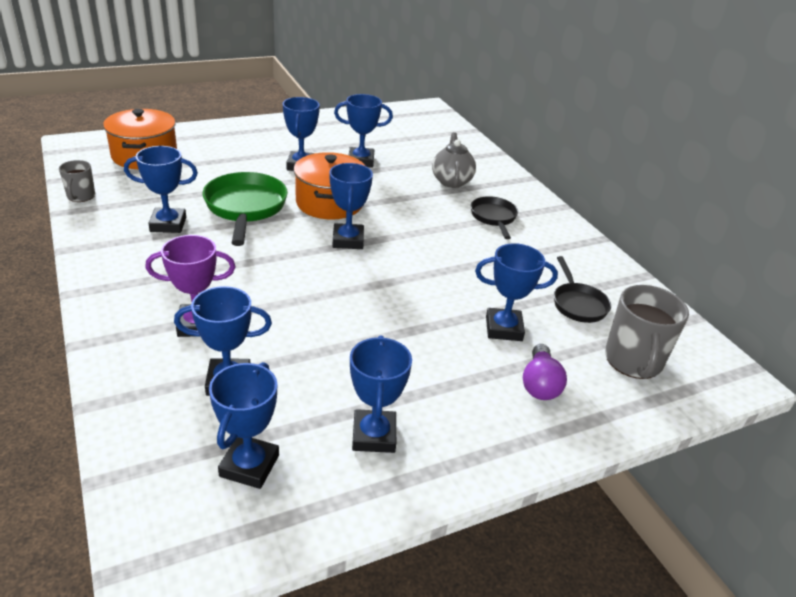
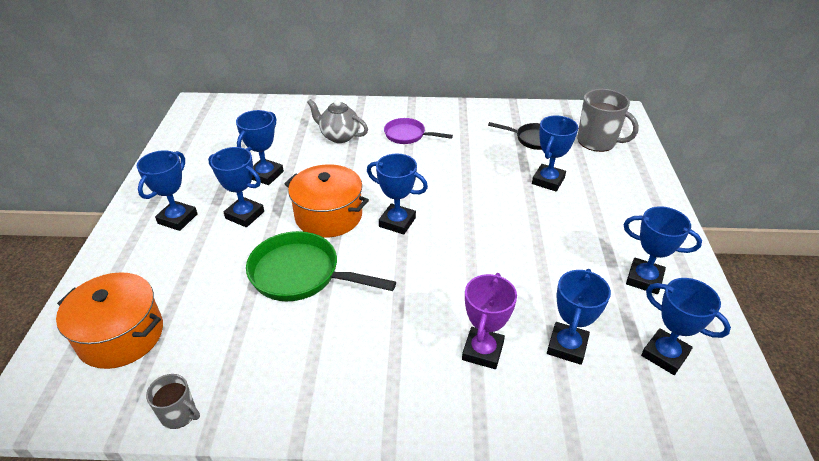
camera: 60 degrees left, 5 degrees up
(168, 224) = (296, 341): blue trophy -> blue trophy (177, 219)
(494, 218) = (408, 135): black pan -> purple pan
(539, 384) = (609, 186): purple light bulb -> none

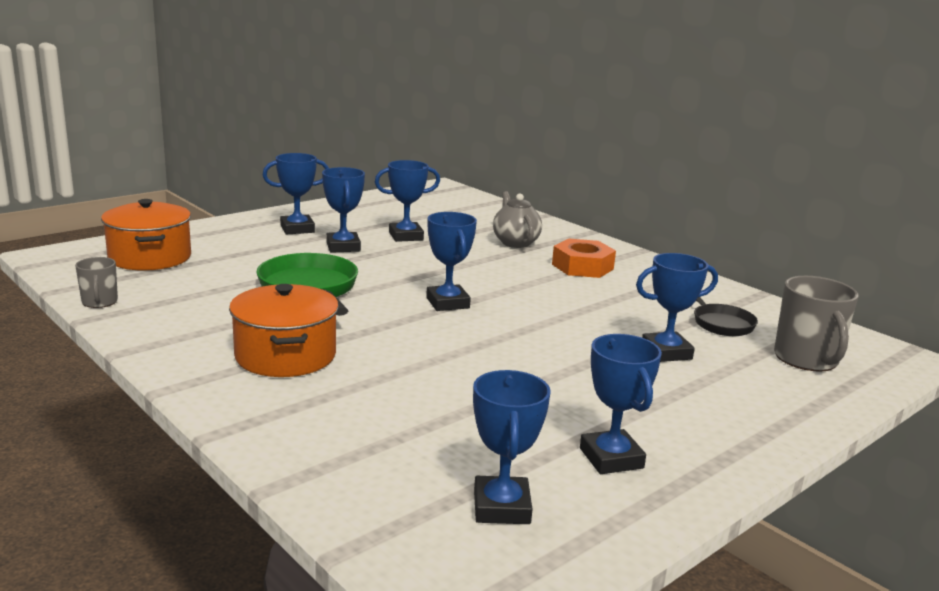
camera: 45 degrees right, 20 degrees down
(328, 216) = (401, 274): orange pot -> orange pot (285, 355)
(408, 135) = (582, 267): purple pan -> orange nut
(482, 351) = (340, 396): purple trophy -> none
(567, 346) = (417, 440): blue trophy -> none

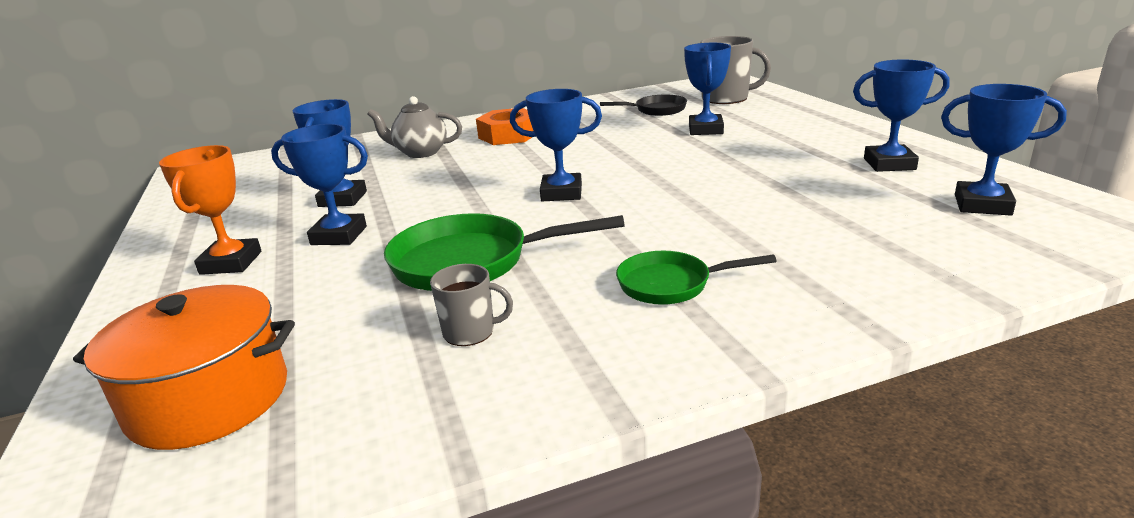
camera: 65 degrees left, 5 degrees up
(99, 302) = (389, 453): grey mug -> grey mug (470, 332)
(285, 355) = (671, 284): orange pot -> green pan
(297, 229) = (231, 263): blue trophy -> orange trophy

